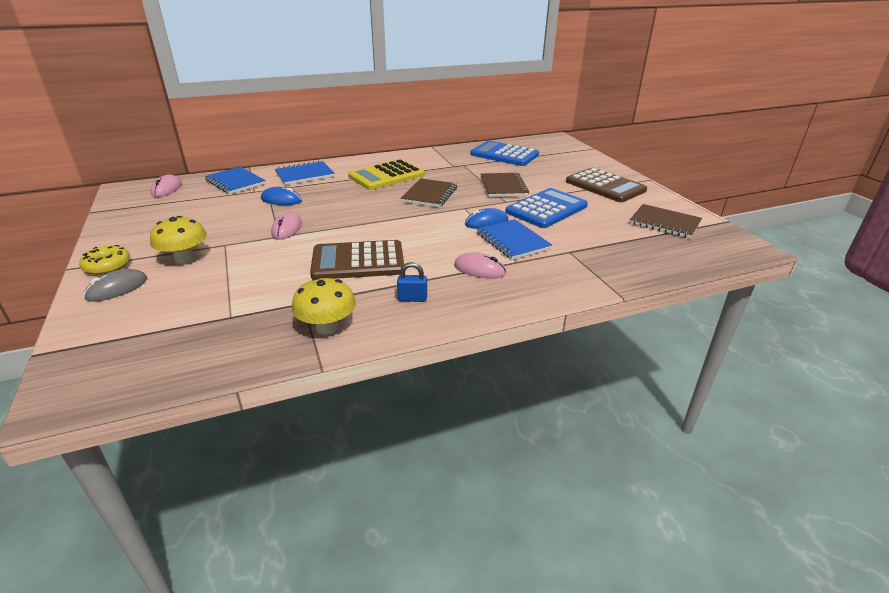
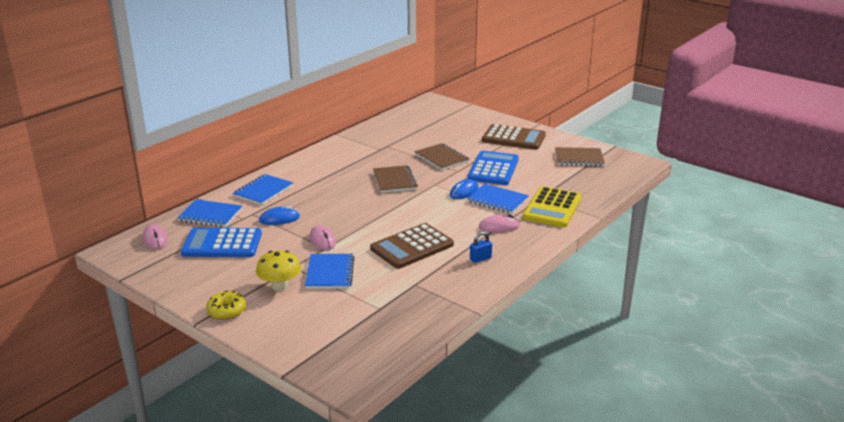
camera: 30 degrees left, 5 degrees down
(117, 288) = (265, 321): grey mouse -> none
(244, 262) = (330, 273): none -> blue notebook
(327, 327) = (451, 292): yellow mushroom -> none
(386, 176) = (337, 173): yellow calculator -> yellow calculator (552, 208)
(504, 154) = (408, 127): blue calculator -> blue calculator (222, 244)

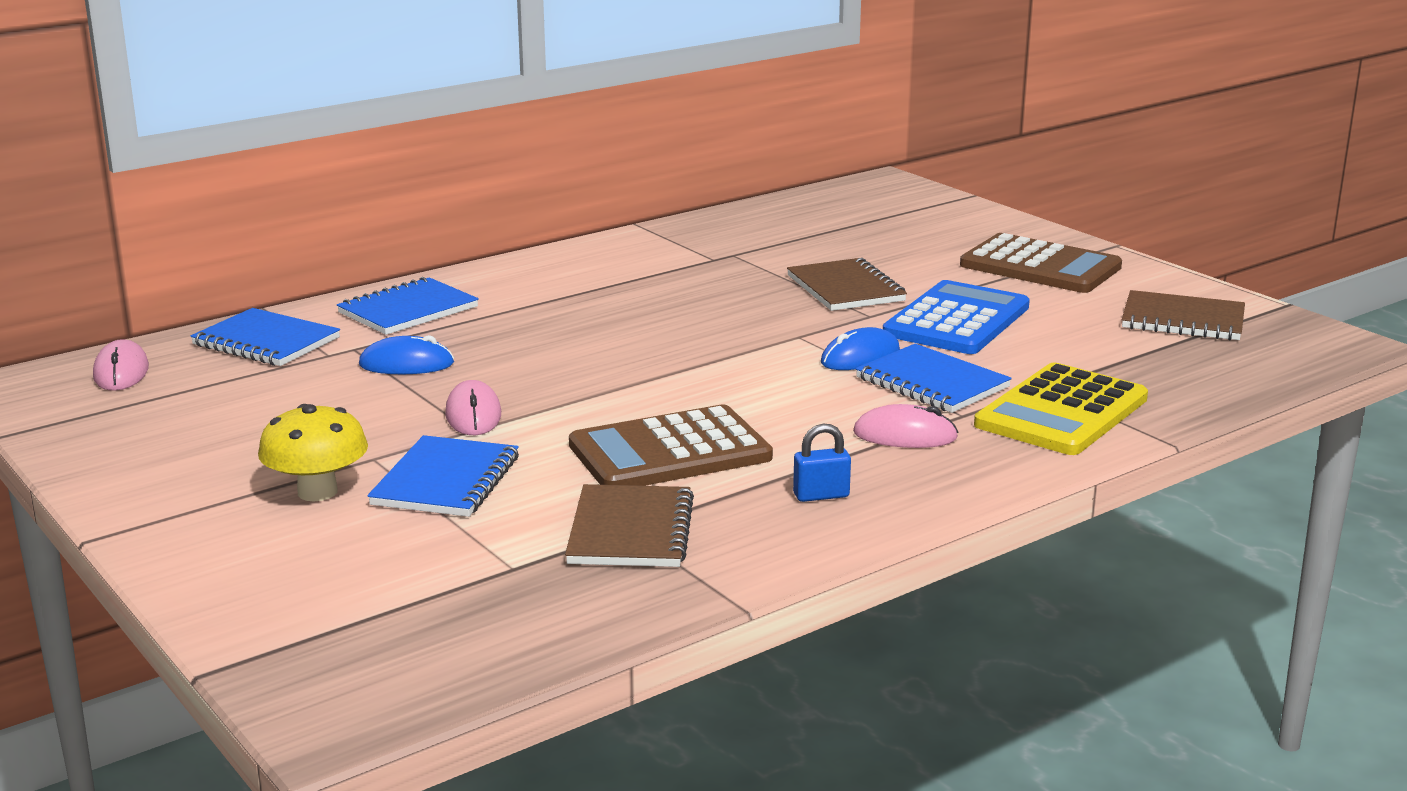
camera: 15 degrees right, 5 degrees down
(222, 244) = (251, 397): blue calculator -> none
(226, 310) = (167, 525): yellow donut -> none
(394, 181) = (710, 320): brown notebook -> brown notebook (631, 531)

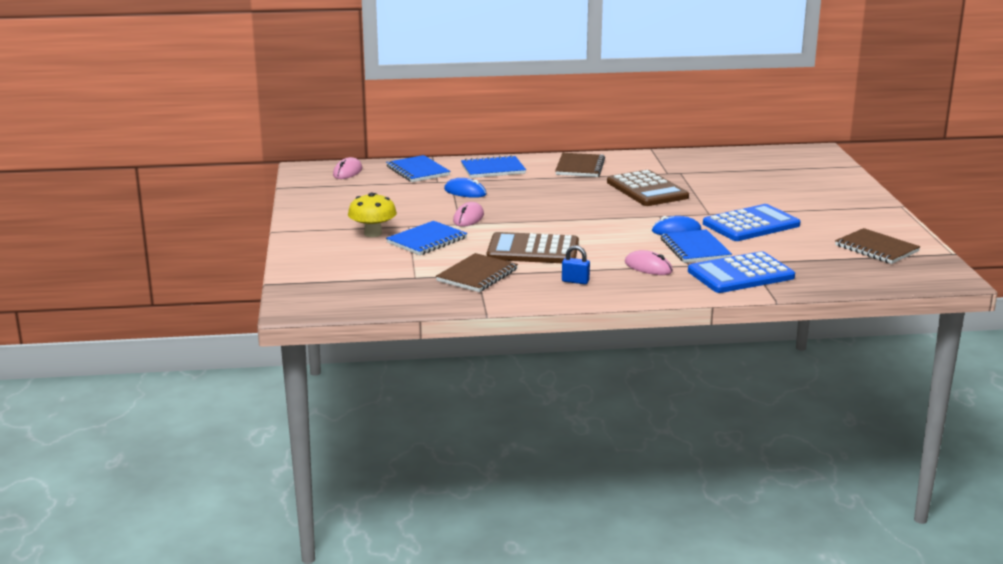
camera: 30 degrees right, 0 degrees up
(846, 289) = (715, 199): brown notebook -> brown notebook (580, 167)
(1040, 266) = (838, 208): brown calculator -> brown calculator (647, 190)
(1061, 412) = (740, 274): yellow calculator -> blue calculator

